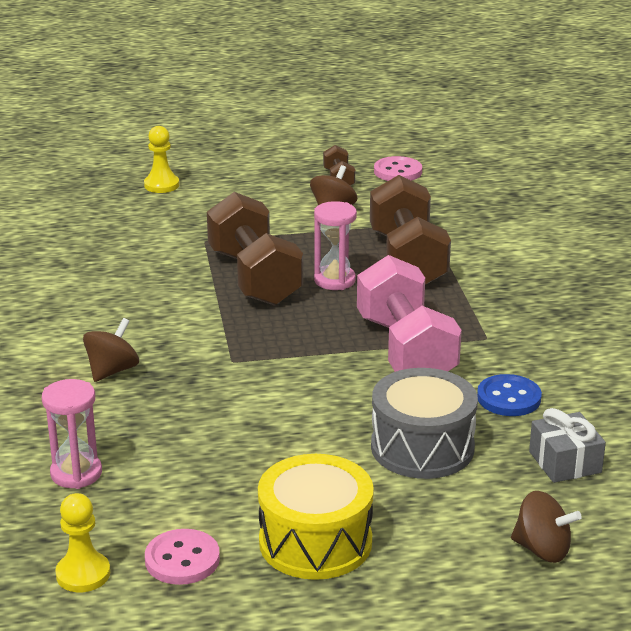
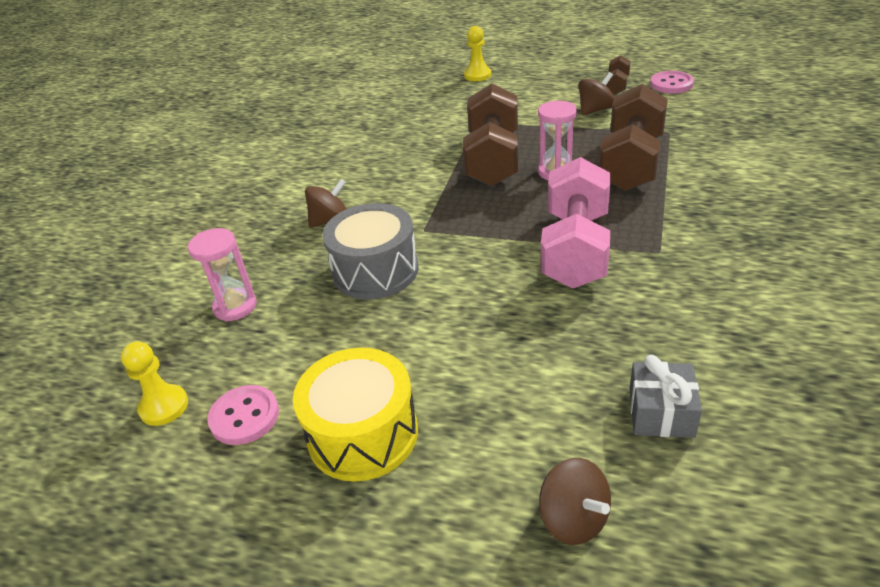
camera: 30 degrees right, 10 degrees up
(422, 447) = (526, 355): grey drum -> grey drum (375, 270)
(509, 398) = (644, 321): blue button -> none

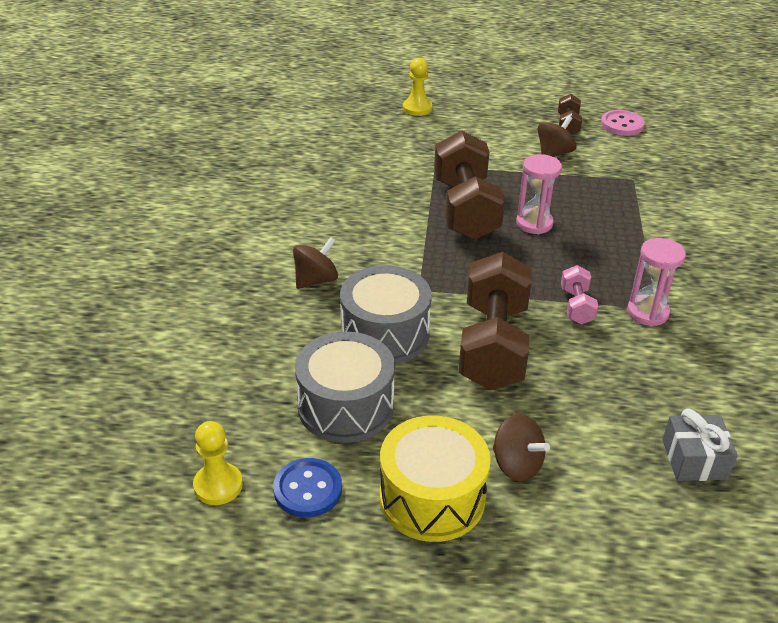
camera: 15 degrees left, 0 degrees up
(235, 307) = (250, 378): pink hourglass -> pink hourglass (647, 313)
(244, 416) = (308, 489): pink button -> blue button
(312, 337) = (345, 406): none -> grey drum
(573, 519) = (645, 557): brown spinning top -> brown spinning top (516, 465)
(575, 249) = (576, 306): pink dumbbell -> pink dumbbell, size x0.46
(631, 163) = (605, 214): brown dumbbell -> brown dumbbell (493, 345)

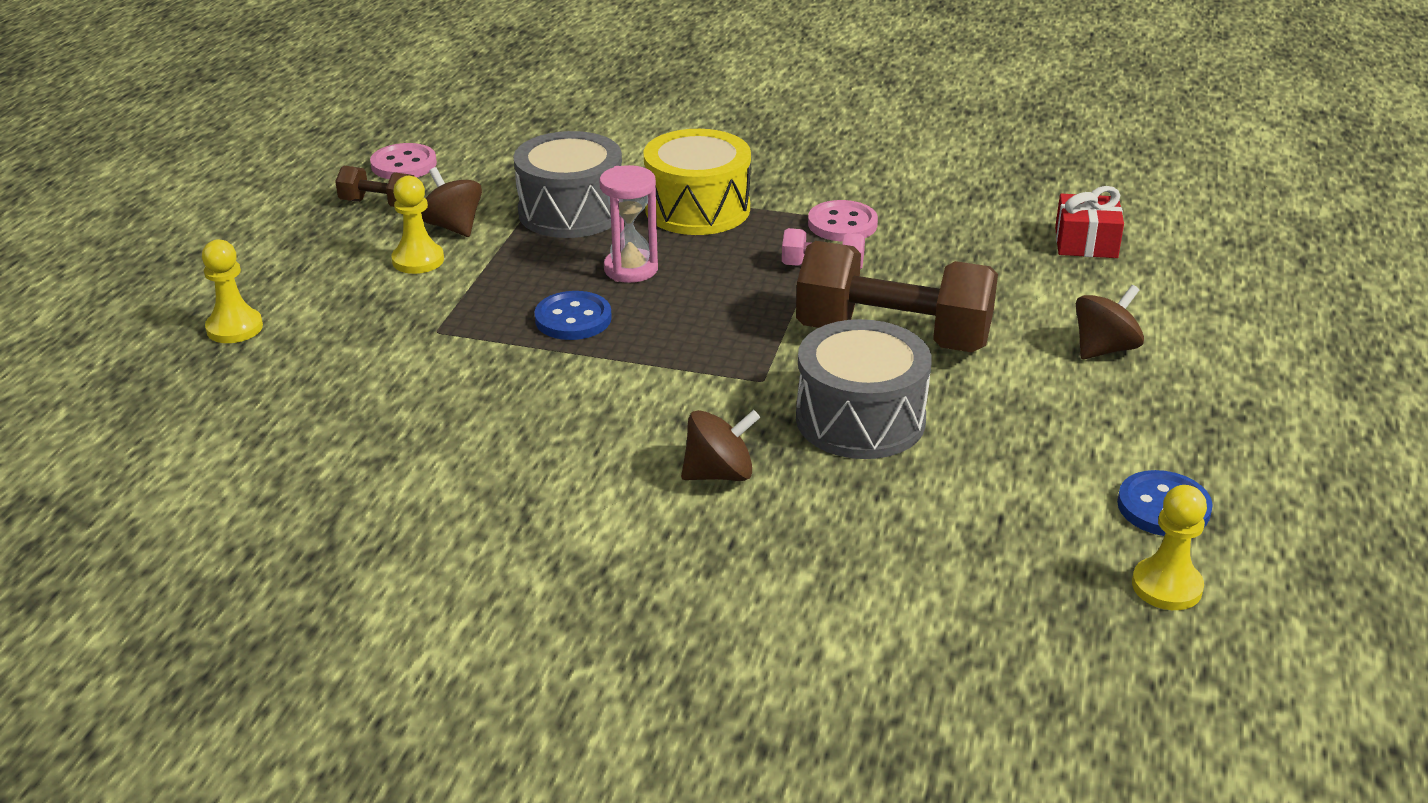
camera: 80 degrees left, 5 degrees down
(316, 280) = (719, 474): brown spinning top -> brown spinning top turned 105 degrees clockwise
(345, 406) = (1008, 465): grey drum -> grey drum (571, 212)
(432, 497) = (1163, 413): yellow drum -> yellow drum (697, 209)
(465, 209) = (573, 319): brown dumbbell -> blue button
(509, 148) = (418, 260): none -> yellow pawn
(647, 313) = (842, 224): pink hourglass -> pink button
(694, 459) = (1086, 243): grey gift -> red gift

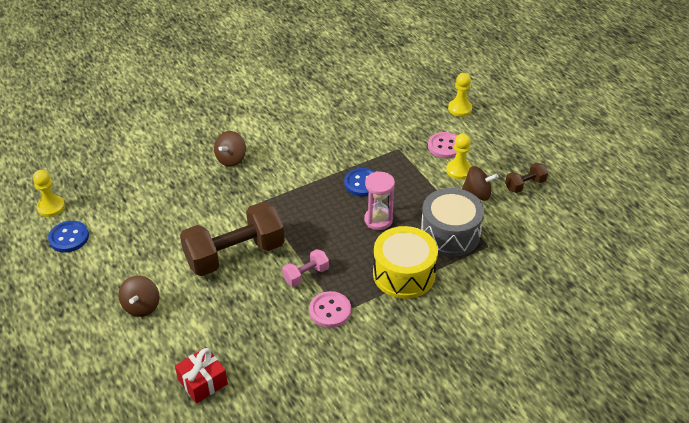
camera: 135 degrees right, 10 degrees up
(404, 164) = (560, 211): pink button -> pink button (445, 146)
(860, 419) = (207, 207): grey drum -> none

